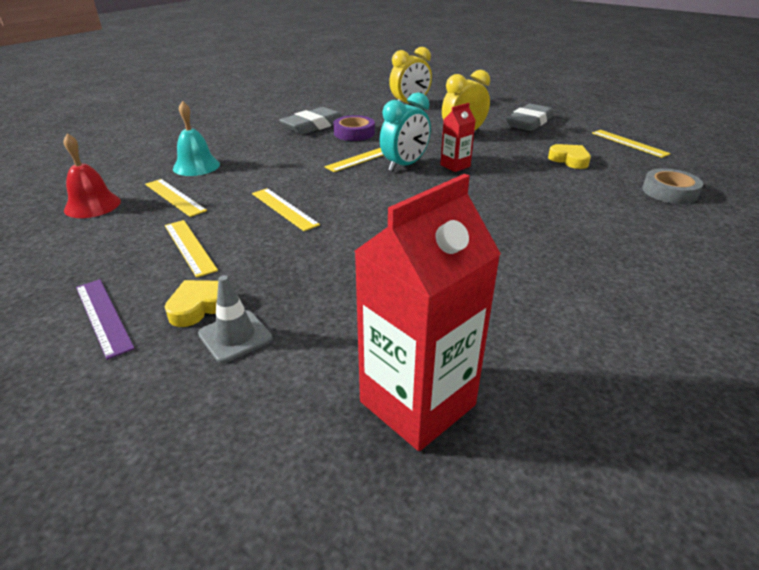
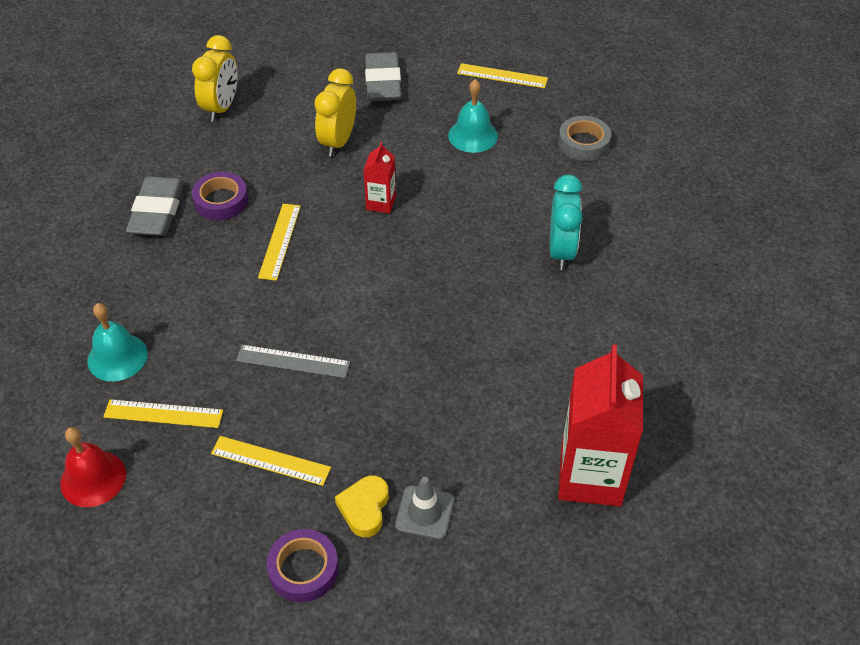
camera: 40 degrees left, 15 degrees up
(103, 316) = (303, 569): purple ruler -> purple tape
(284, 209) = (293, 361): yellow ruler -> grey ruler
(404, 165) = (333, 229): turquoise clock -> turquoise clock (561, 251)
(569, 160) = (473, 135): yellow heart -> turquoise bell

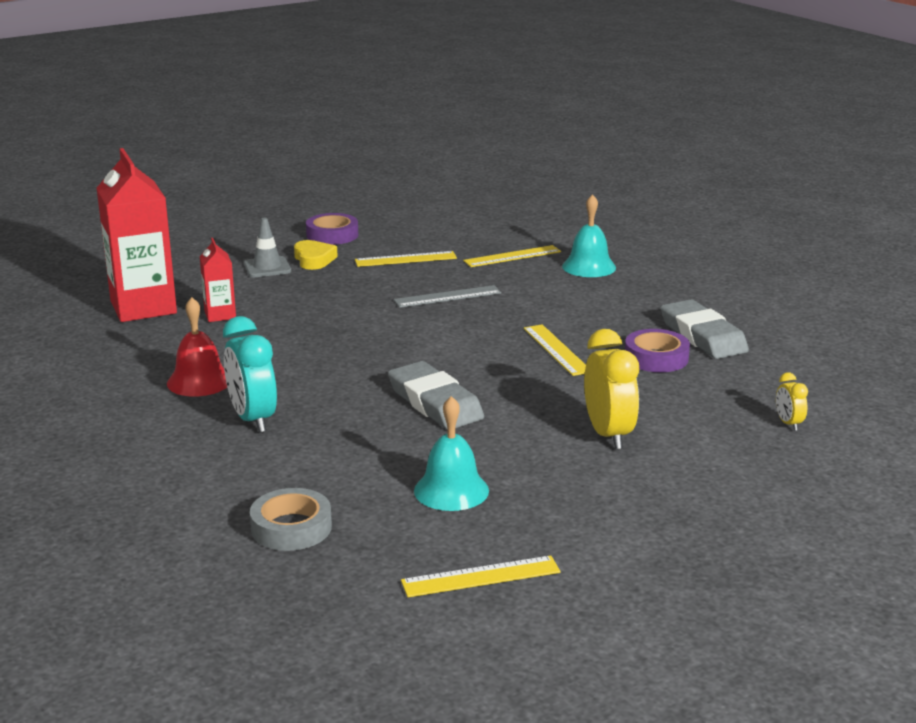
camera: 150 degrees right, 25 degrees down
(93, 478) = (519, 228): red bell -> red bell (199, 381)
(221, 108) = (788, 424): yellow clock -> yellow clock, size x0.50
(381, 203) = (491, 401): red carton -> red carton (220, 315)
(383, 82) = (640, 512): grey eraser -> grey eraser (435, 403)

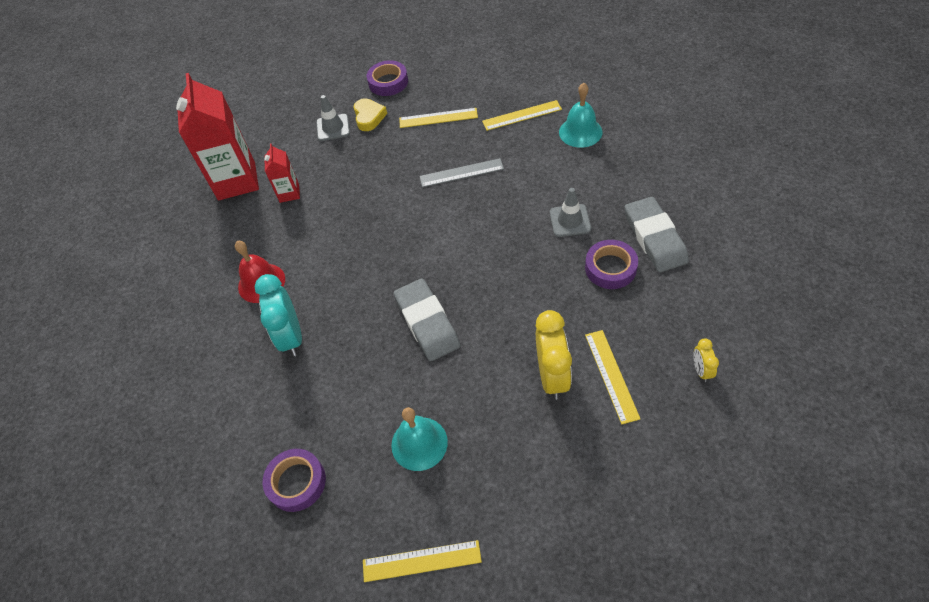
camera: 15 degrees right, 30 degrees up
(291, 528) = (296, 482): grey tape -> purple tape
(556, 350) = (533, 252): yellow ruler -> yellow ruler (611, 375)
(595, 327) = (570, 221): none -> grey traffic cone

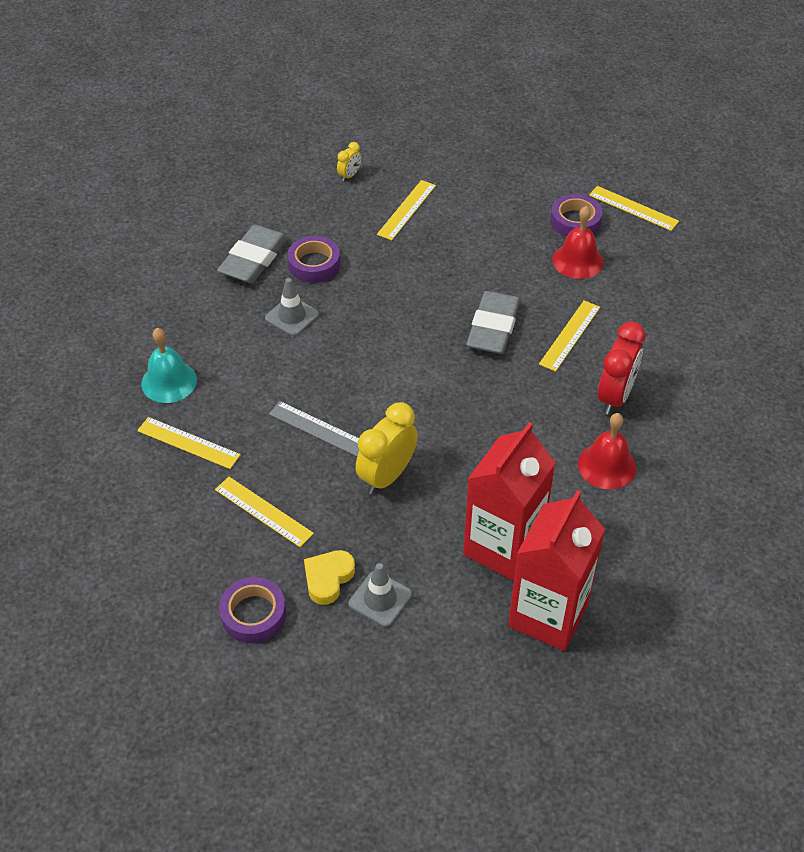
camera: 145 degrees left, 5 degrees down
(289, 193) = (503, 547): red carton -> red carton, size x2.05
(291, 336) = (615, 396): turquoise clock -> red clock
(296, 482) = (686, 296): purple tape -> purple tape (575, 221)
(364, 361) = (570, 335): none -> yellow ruler
(419, 443) = (577, 261): turquoise bell -> red bell
(552, 376) = (444, 235): yellow clock -> yellow clock (387, 476)

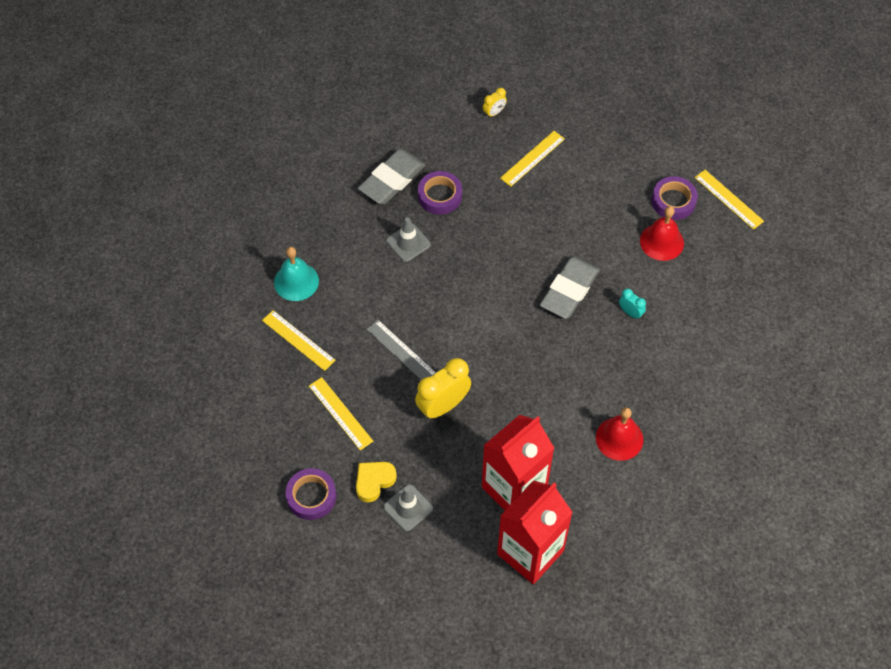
camera: 15 degrees right, 10 degrees up
(570, 335) = (630, 313): yellow ruler -> turquoise clock
(615, 396) = (648, 378): red clock -> none

